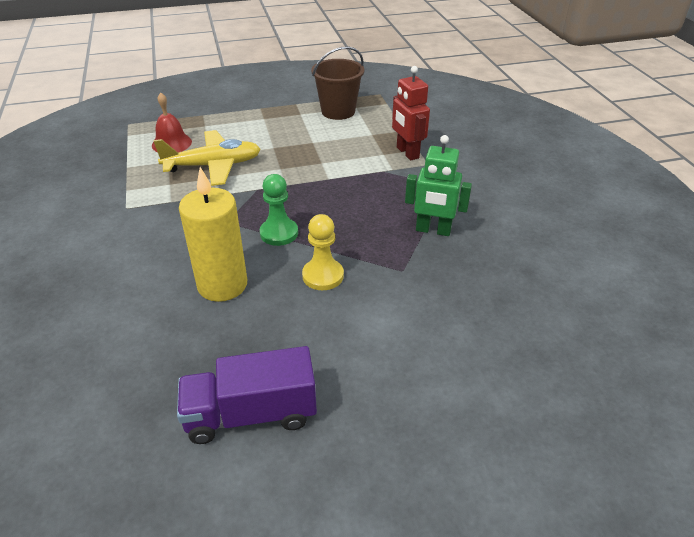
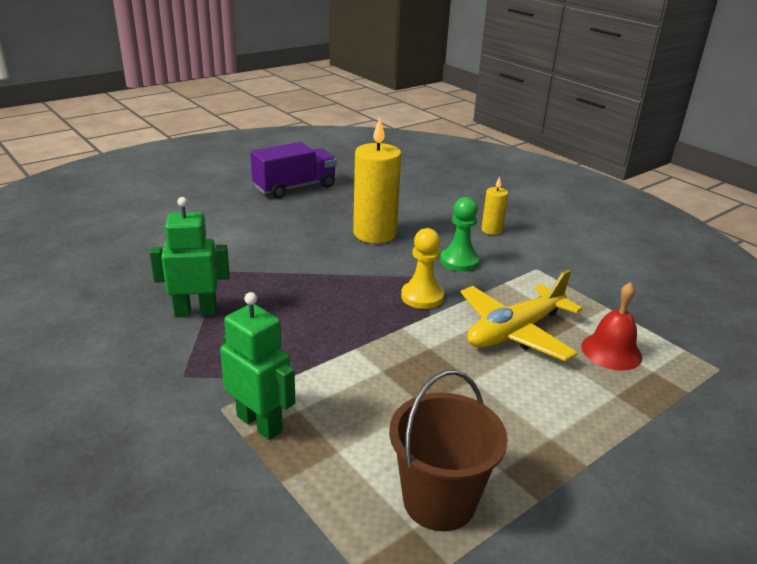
camera: 155 degrees right, 10 degrees down
(100, 260) = (491, 230): none -> yellow candle
(279, 233) = (362, 277): green pawn -> green pawn (459, 261)
(323, 276) = (294, 253): yellow pawn -> yellow pawn (422, 297)
(407, 153) = (260, 423): red robot -> green robot

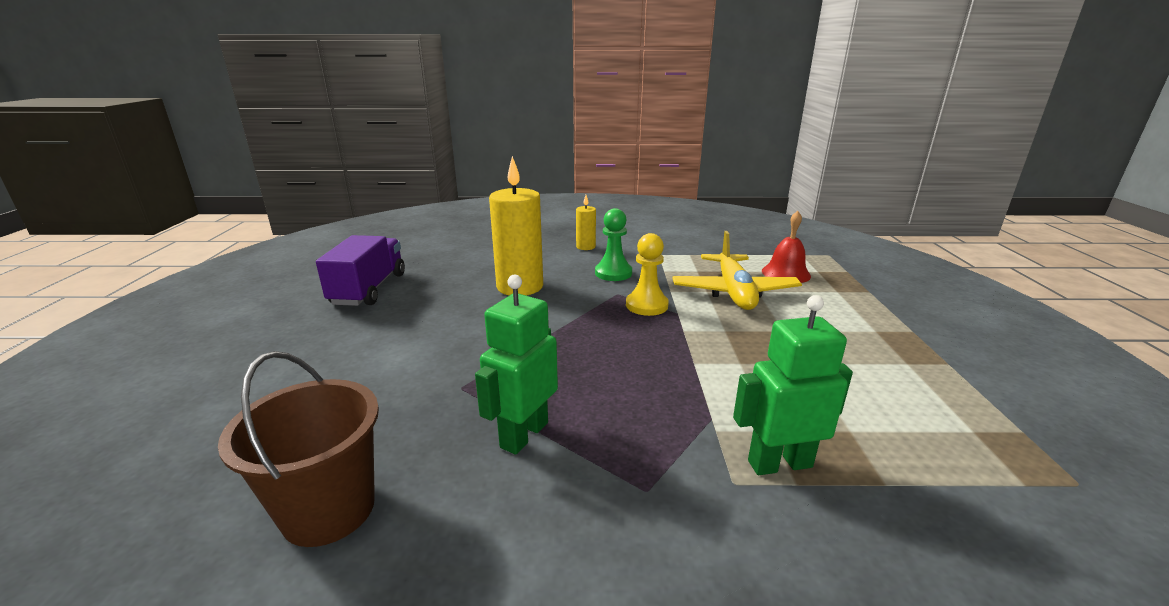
camera: 50 degrees left, 5 degrees down
(439, 501) = (939, 405): brown bucket -> brown bucket (328, 510)

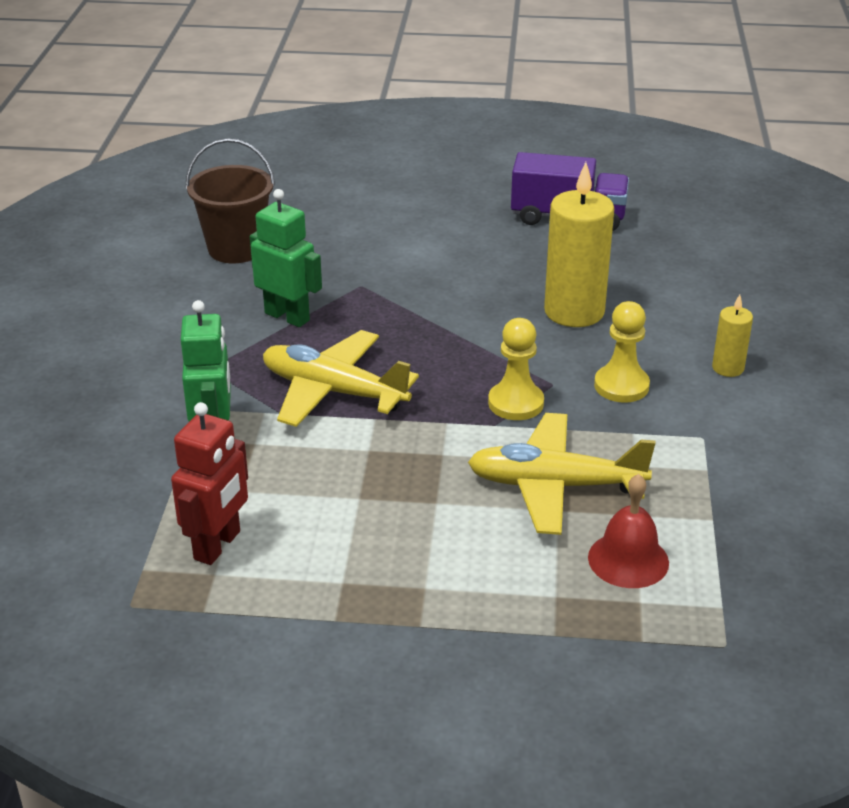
camera: 95 degrees right, 10 degrees up
(613, 273) = (621, 386): green pawn -> yellow pawn
(662, 388) = (333, 391): none -> yellow plane
(937, 435) = (218, 545): none -> red robot

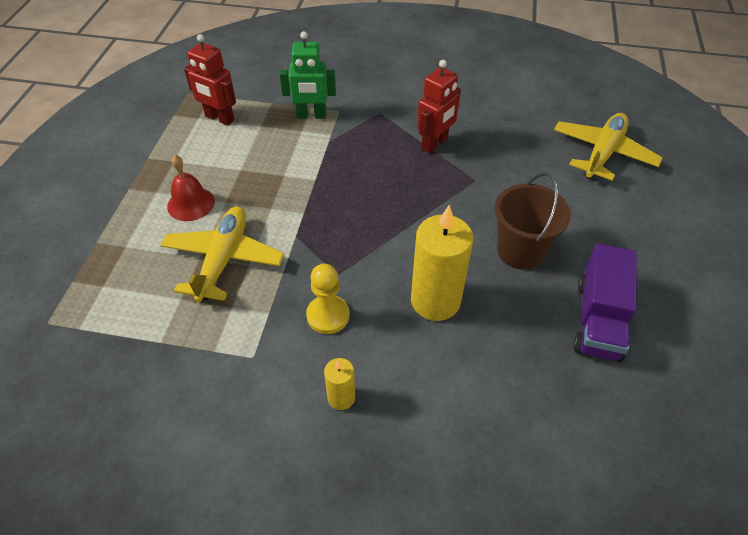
camera: 95 degrees right, 15 degrees up
(236, 249) = (521, 121): brown bucket -> brown bucket (520, 251)
(287, 316) = (435, 144): green robot -> red robot
(333, 391) = (347, 163): yellow plane -> yellow plane (603, 153)
(515, 403) = (318, 250): yellow pawn -> none
(628, 560) = (141, 287): red bell -> red bell (191, 204)

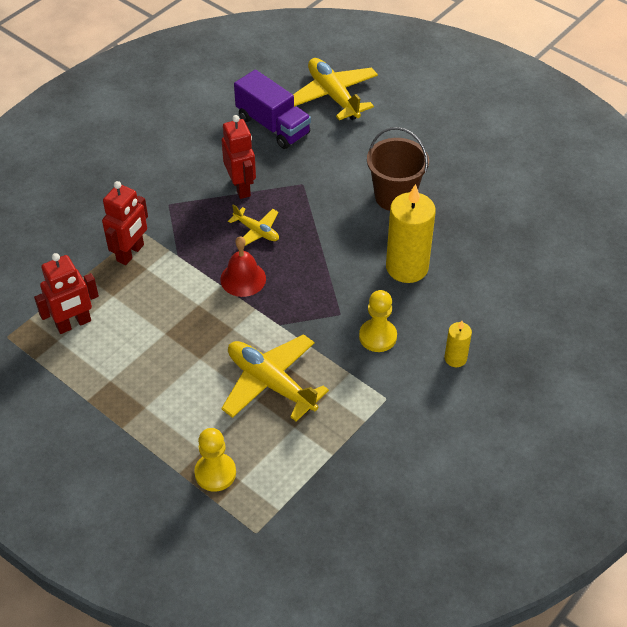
camera: 60 degrees left, 0 degrees up
(104, 266) = (215, 473): none -> yellow pawn
(191, 204) = (182, 385): red bell -> red bell (243, 279)
(311, 115) = (130, 253): green robot -> red robot
(393, 175) = (256, 231): none -> yellow plane
(598, 320) = (481, 190): purple truck -> purple truck (273, 125)

